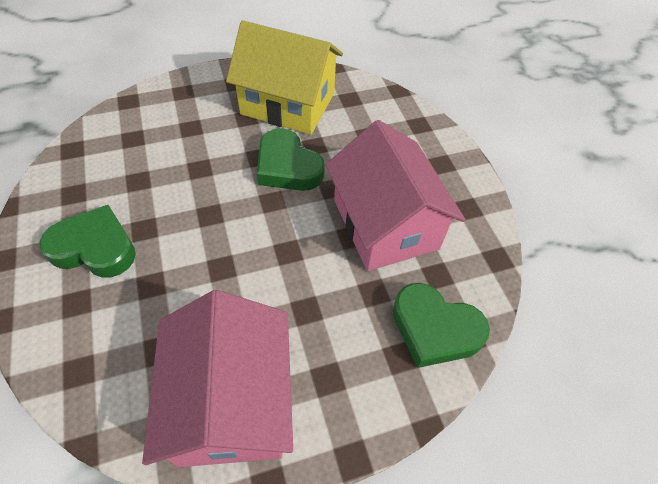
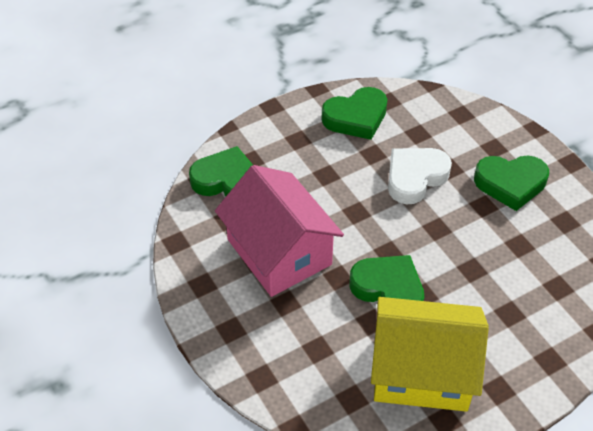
camera: 170 degrees right, 5 degrees down
(199, 281) = (415, 177): none -> white heart
(231, 401) = (356, 117): pink house -> green heart

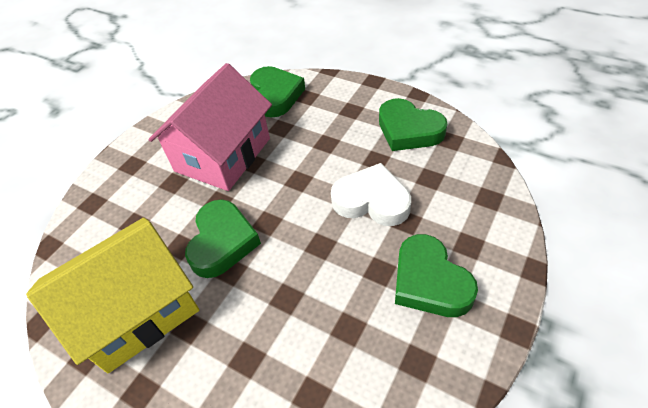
camera: 65 degrees right, 0 degrees up
(422, 371) = (137, 311): yellow house -> yellow house turned 75 degrees clockwise

